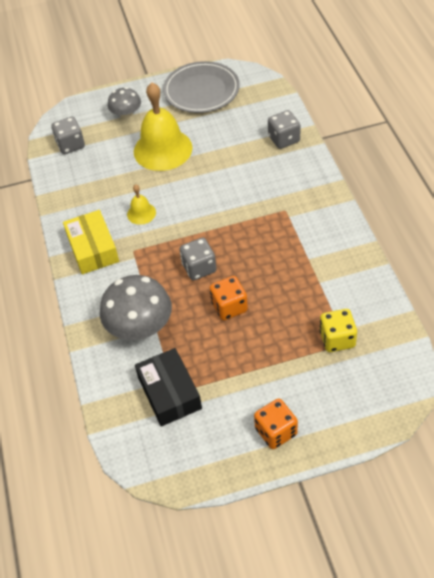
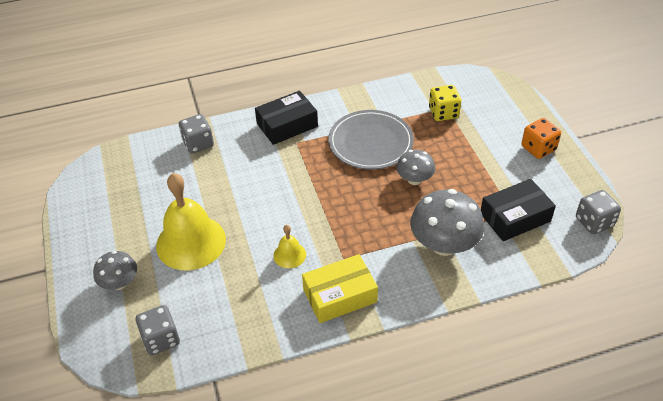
camera: 95 degrees left, 5 degrees down
(199, 268) = (368, 203): grey dice -> grey dice (594, 222)
(201, 90) = (98, 212): grey plate -> grey plate (370, 143)
(229, 307) = (414, 179): orange dice -> grey mushroom
(312, 201) = (287, 125): none -> black box

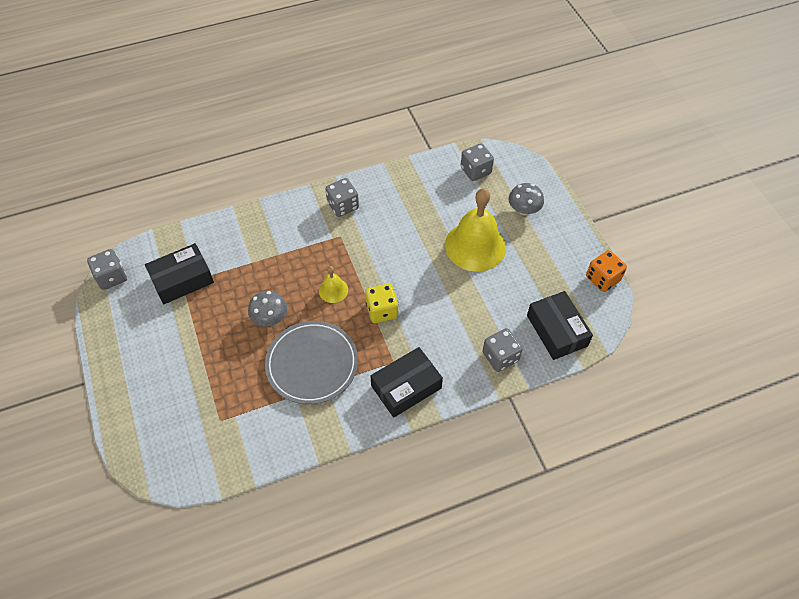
camera: 175 degrees right, 10 degrees up
(137, 162) = (557, 330): none -> black box
(289, 255) = (387, 237): yellow bell -> yellow bell (333, 290)
(340, 295) = (343, 206): yellow box -> grey dice
(443, 113) = (225, 411): yellow dice -> yellow dice (382, 311)
(444, 244) = (252, 251): grey mushroom -> none
(538, 148) = (132, 362): orange dice -> orange dice (602, 279)

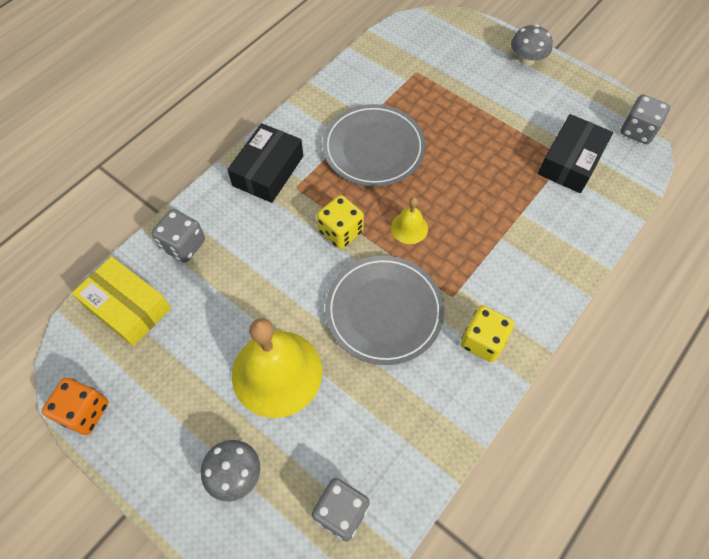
camera: 150 degrees right, 5 degrees up
(270, 318) = (449, 168): grey mushroom -> grey mushroom (526, 59)
(343, 206) = (483, 341): grey dice -> yellow dice
(388, 248) = (384, 311): none -> grey plate
(557, 330) = (127, 307): black box -> yellow box

